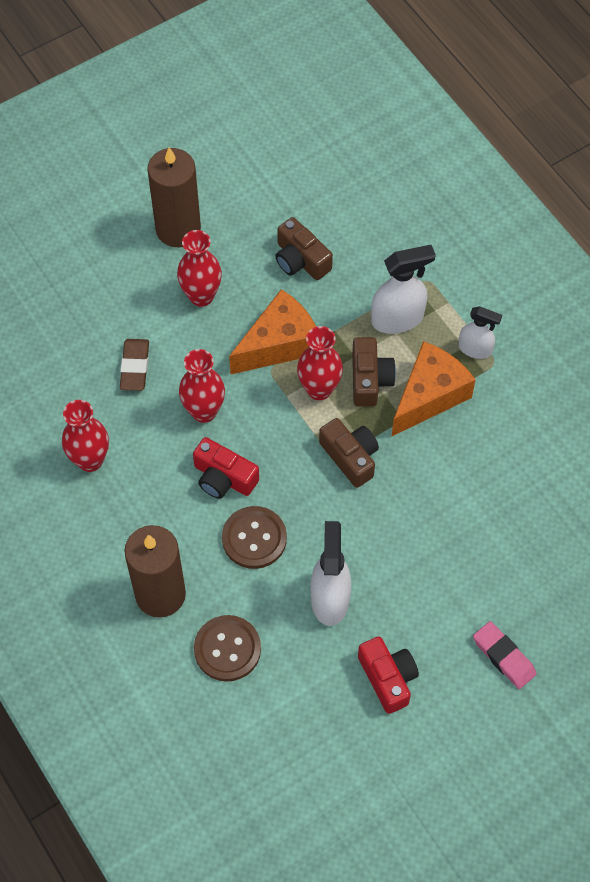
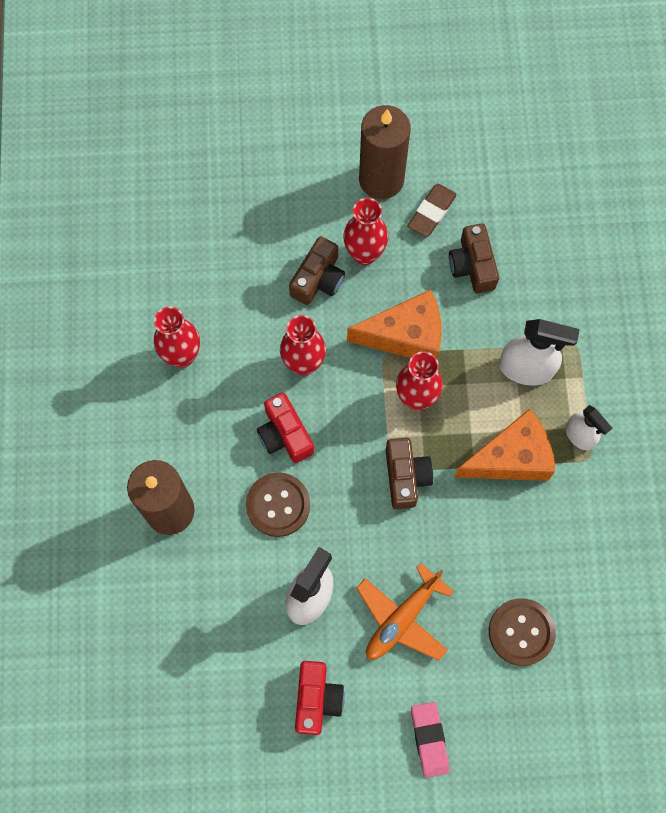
camera: 30 degrees right, 10 degrees up
(135, 367) = (269, 290): brown eraser -> brown eraser (431, 212)
(227, 649) = (196, 592): brown button -> brown button (521, 632)
(369, 379) = (466, 413): brown camera -> brown camera (318, 279)
(419, 573) = (402, 618): none -> orange plane

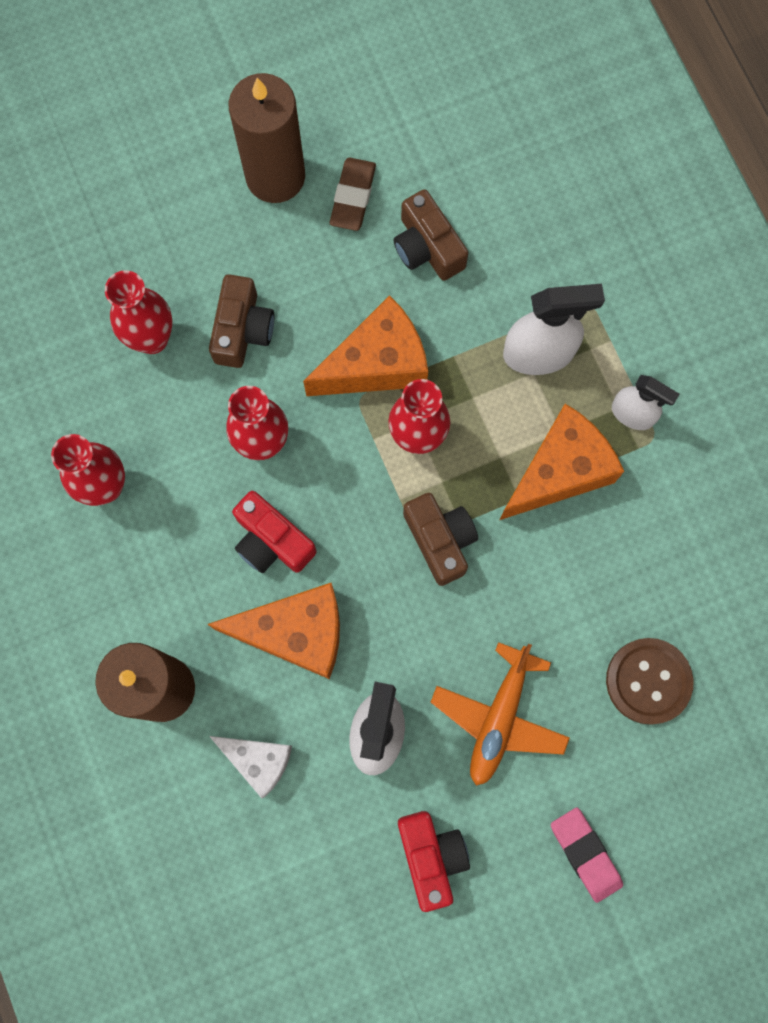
camera: 20 degrees left, 5 degrees up
(218, 585) = (258, 760): none -> white cheese
(278, 505) = (295, 632): brown button -> orange cheese
(364, 254) = (288, 278): red vase -> red vase (152, 338)

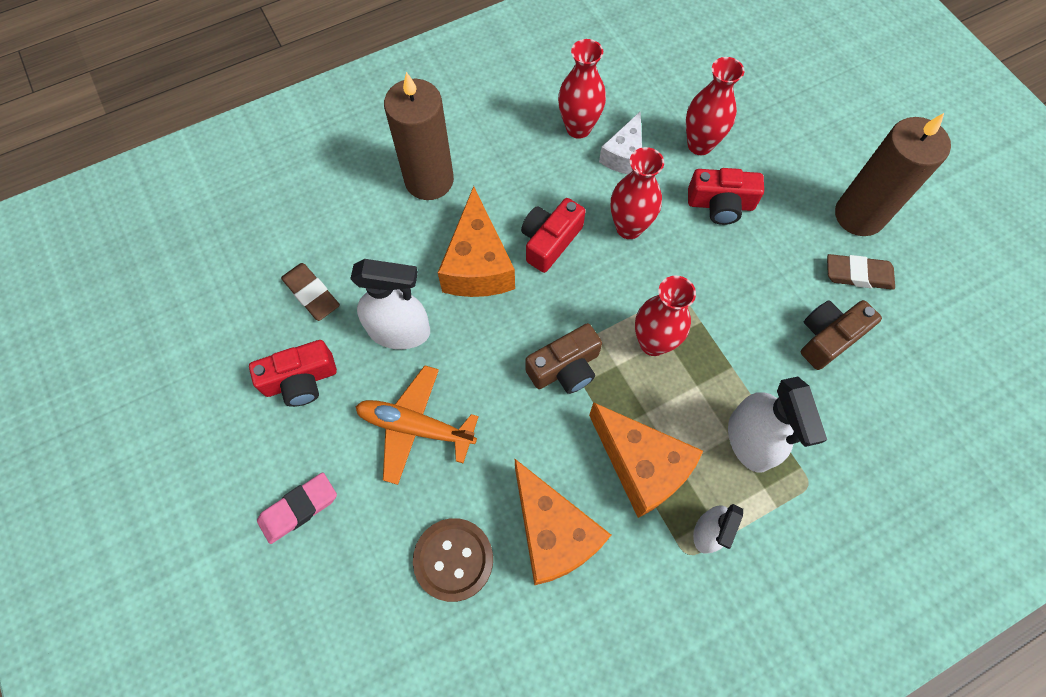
camera: 85 degrees right, 10 degrees down
(242, 330) = (720, 204): brown camera -> red camera
(258, 760) = (377, 248): white cheese -> white cheese (624, 155)
(316, 845) = (311, 294): none -> brown eraser
(377, 364) = (712, 305): orange cheese -> orange cheese (553, 533)

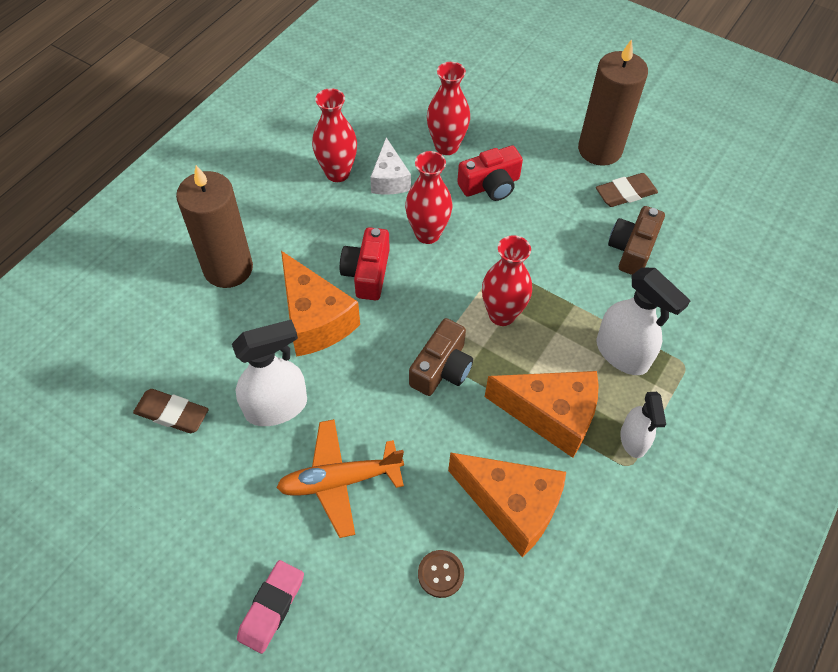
camera: 30 degrees left, 10 degrees down
(301, 380) = (206, 494): red camera -> none
(453, 559) = (440, 574): brown button -> brown button, size x0.58

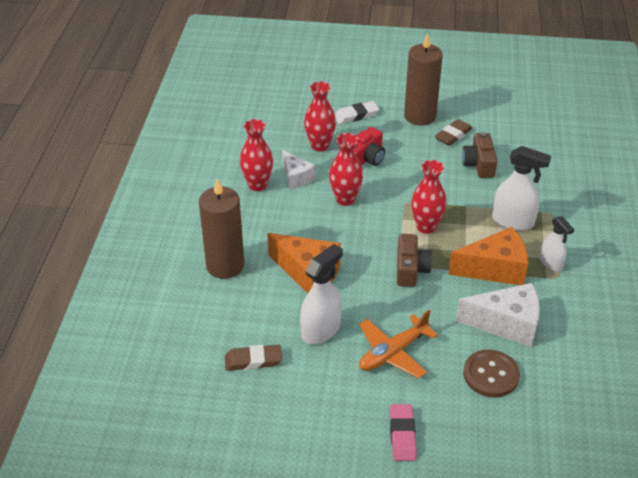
camera: 25 degrees left, 15 degrees down
(367, 273) = (322, 235): red camera -> none
(440, 574) = (491, 375): brown button -> brown button, size x1.72
(511, 506) = (506, 324): orange cheese -> white cheese
(519, 119) = (356, 115): none -> white eraser

